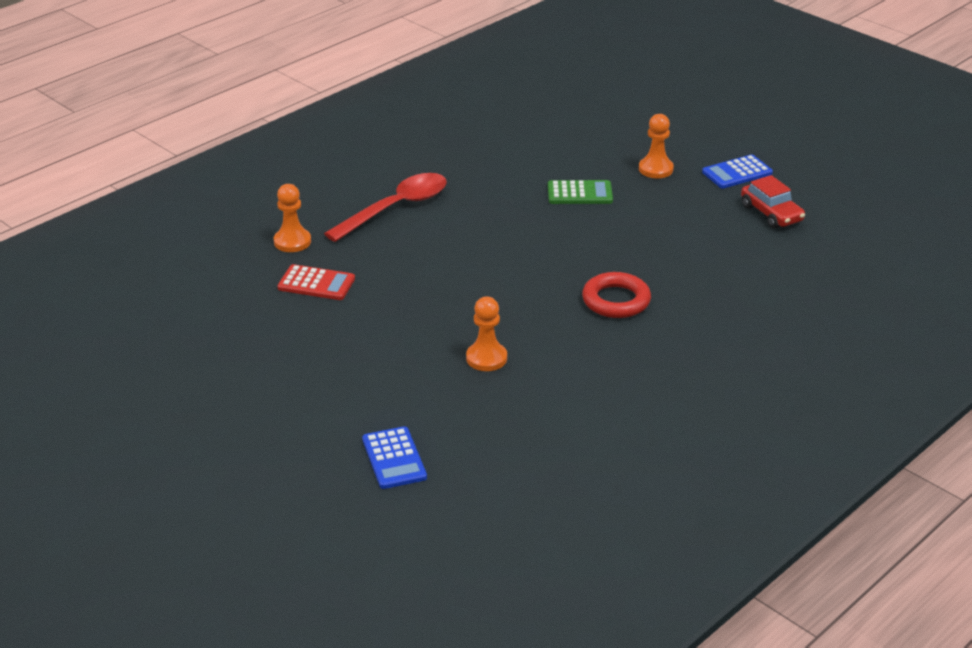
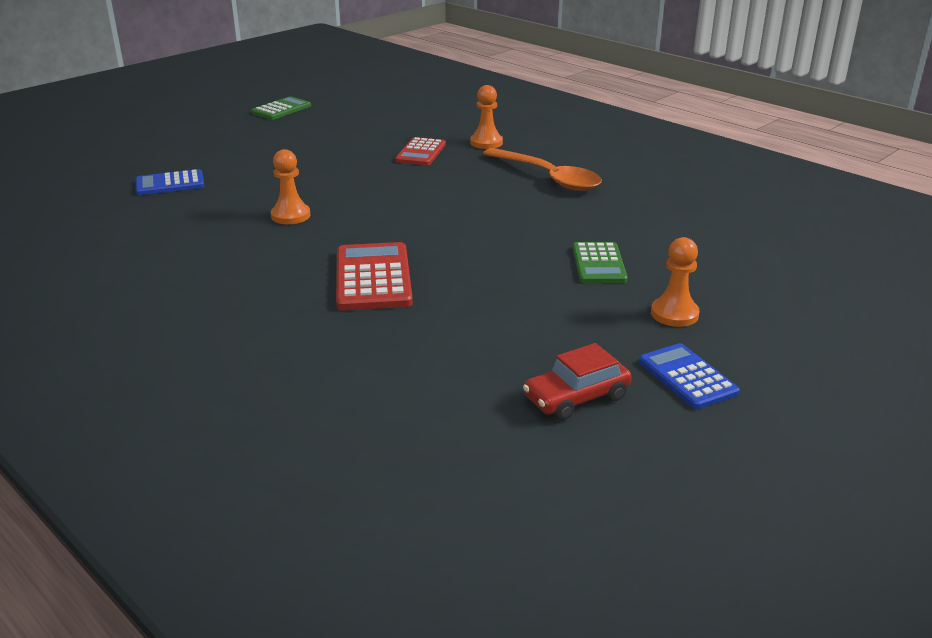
camera: 90 degrees right, 5 degrees down
(131, 401) = (281, 109): none -> green calculator
(396, 208) = (548, 177): red spoon -> orange spoon
(616, 300) = (373, 278): red ring -> red calculator

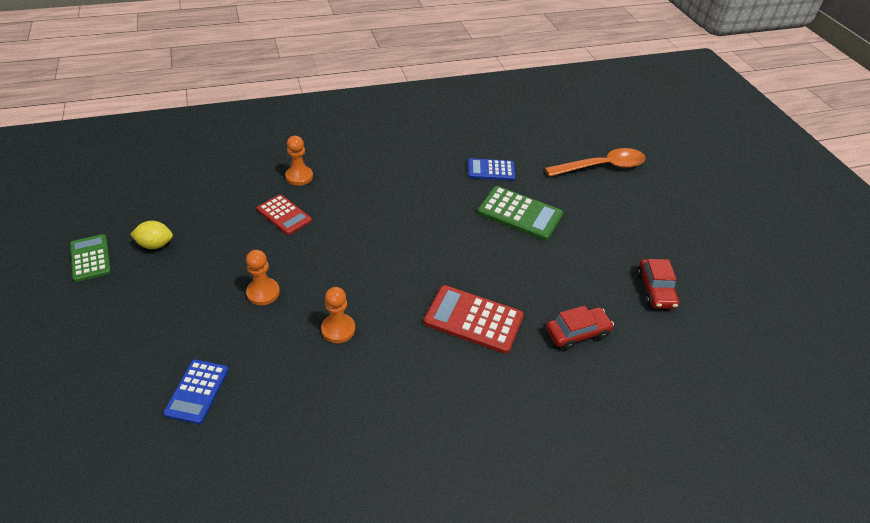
camera: 65 degrees left, 15 degrees up
(321, 122) = (155, 245): none -> yellow lemon
(418, 349) = (577, 333): none -> red car
(548, 177) = (385, 177): orange spoon -> orange spoon (602, 167)
(598, 264) = (519, 214): green calculator -> green calculator, size x1.53
(674, 314) = (591, 215): orange pawn -> orange pawn (263, 292)
(687, 377) = (652, 242): blue calculator -> blue calculator (491, 170)

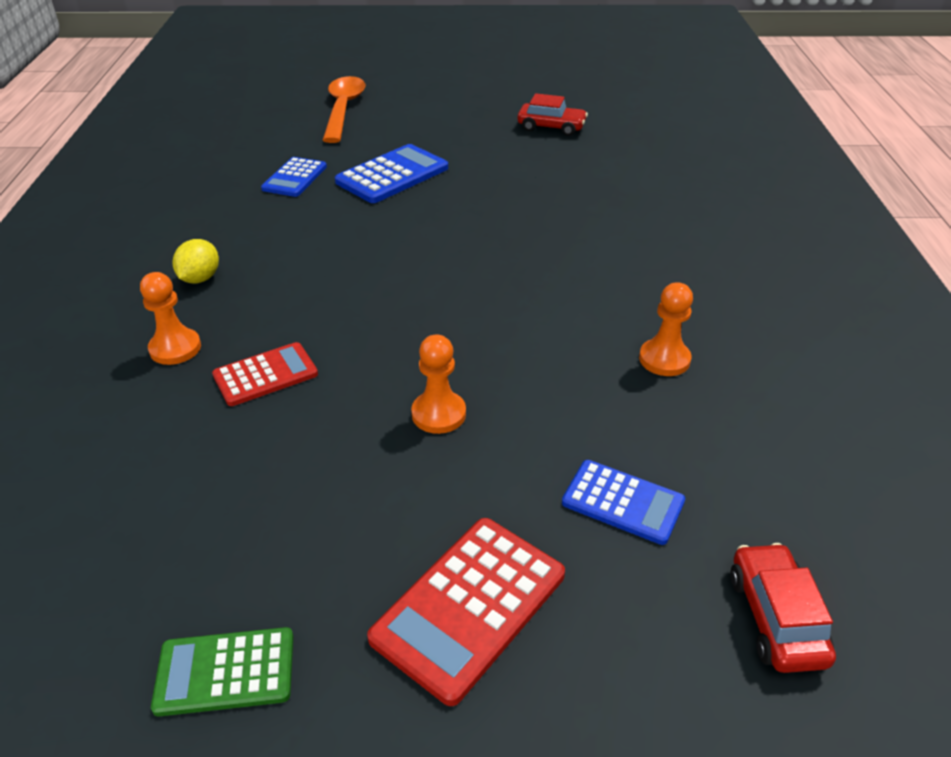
camera: 70 degrees left, 5 degrees down
(155, 245) = (244, 554): yellow lemon -> yellow lemon (200, 278)
(338, 329) = (539, 346): orange pawn -> orange pawn (664, 359)
(473, 319) = (556, 239): red calculator -> red calculator (469, 606)
(519, 214) = (392, 175): green calculator -> blue calculator
(577, 333) = (596, 180): red car -> red car (775, 617)

